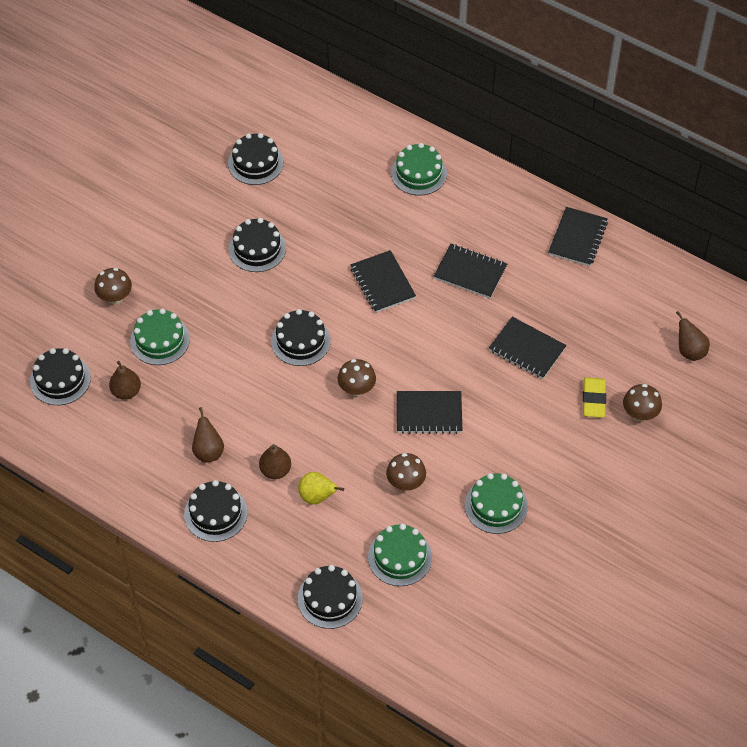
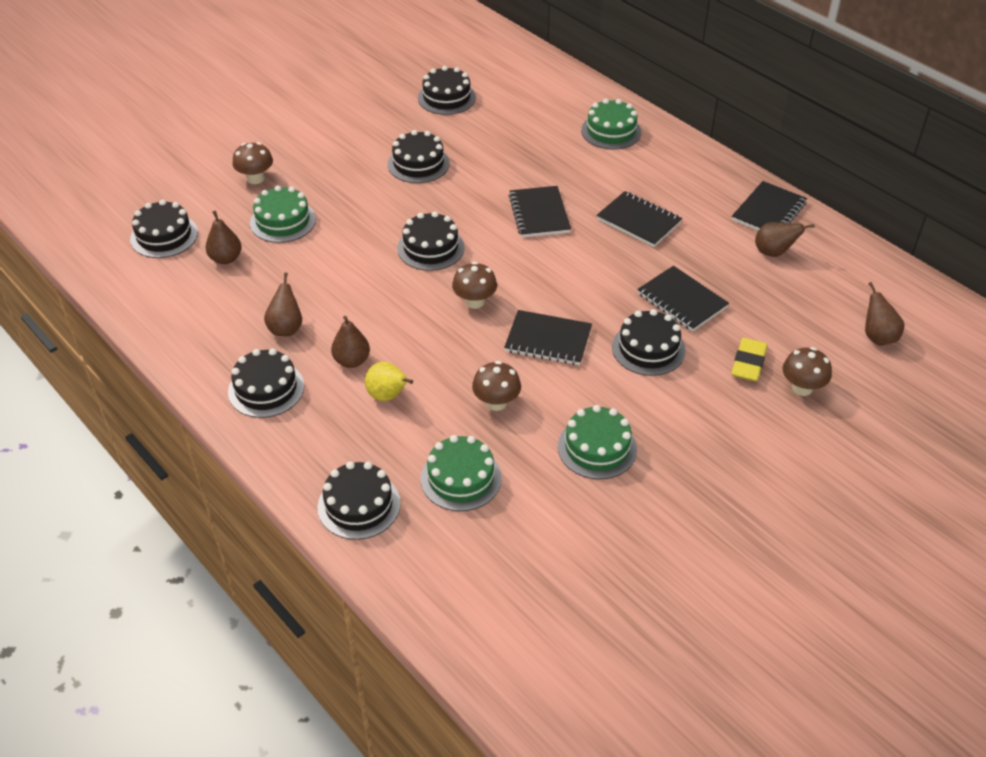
camera: 15 degrees right, 10 degrees down
(511, 404) = (648, 349): none -> black cake
(591, 282) = (773, 252): none -> brown pear

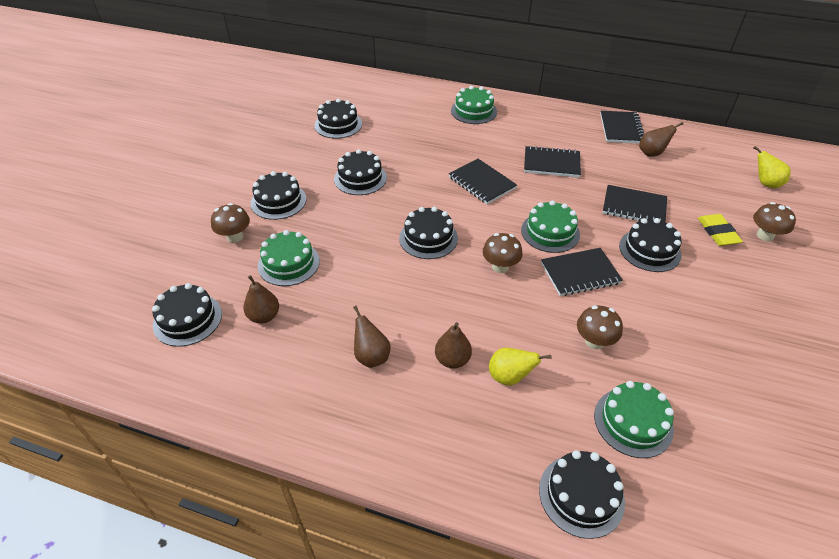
camera: 30 degrees left, 0 degrees up
(266, 389) = (402, 423): black cake -> black cake (278, 201)
(597, 448) = (697, 343): green cake -> green cake (550, 232)
(877, 337) = (765, 183): brown pear -> yellow pear

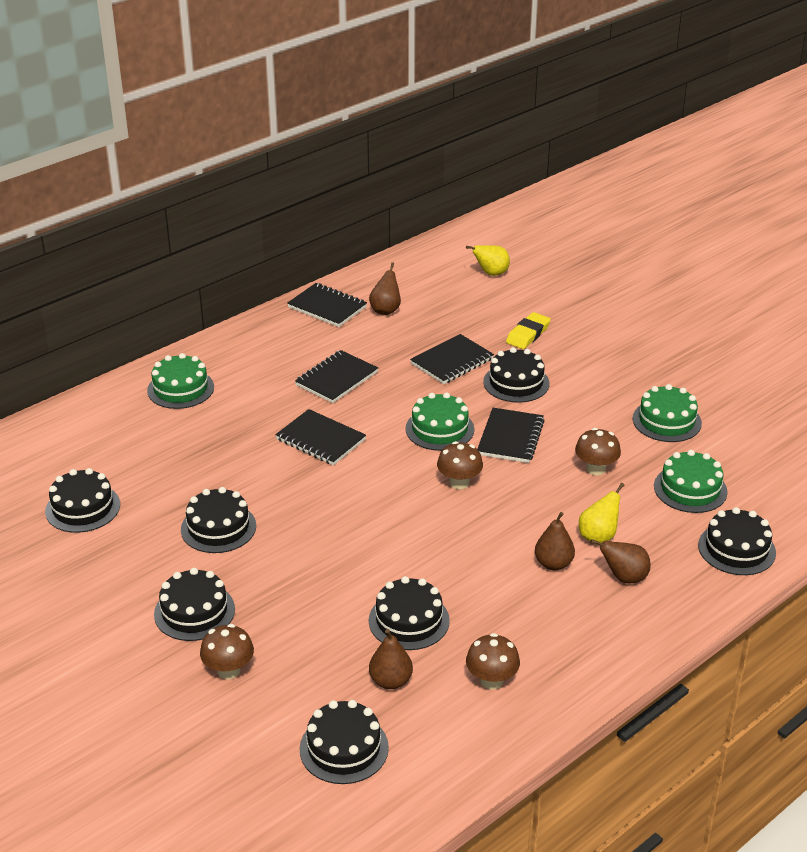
camera: 60 degrees left, 10 degrees down
(289, 263) = (320, 636): green cake -> green cake (666, 421)
(371, 356) = (509, 617): brown pear -> brown pear (624, 577)
(428, 238) = (374, 514): black cake -> black cake (409, 620)
(482, 183) = (320, 440): black notebook -> black notebook turned 45 degrees clockwise
(718, 232) = (528, 334): yellow eraser -> yellow eraser turned 75 degrees counterclockwise
(765, 235) = (553, 312): brown mushroom -> brown mushroom (491, 680)

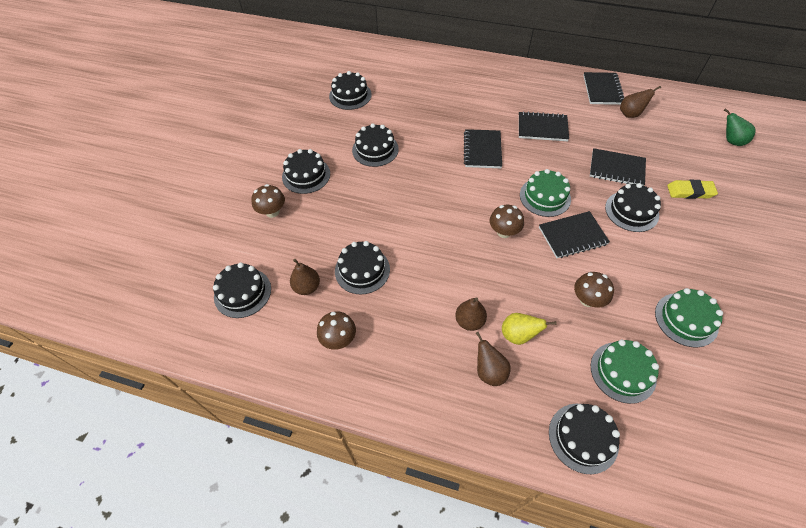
camera: 60 degrees right, 20 degrees up
(180, 389) = (470, 76): green cake -> none
(491, 273) = (731, 141): yellow pear -> green pear

